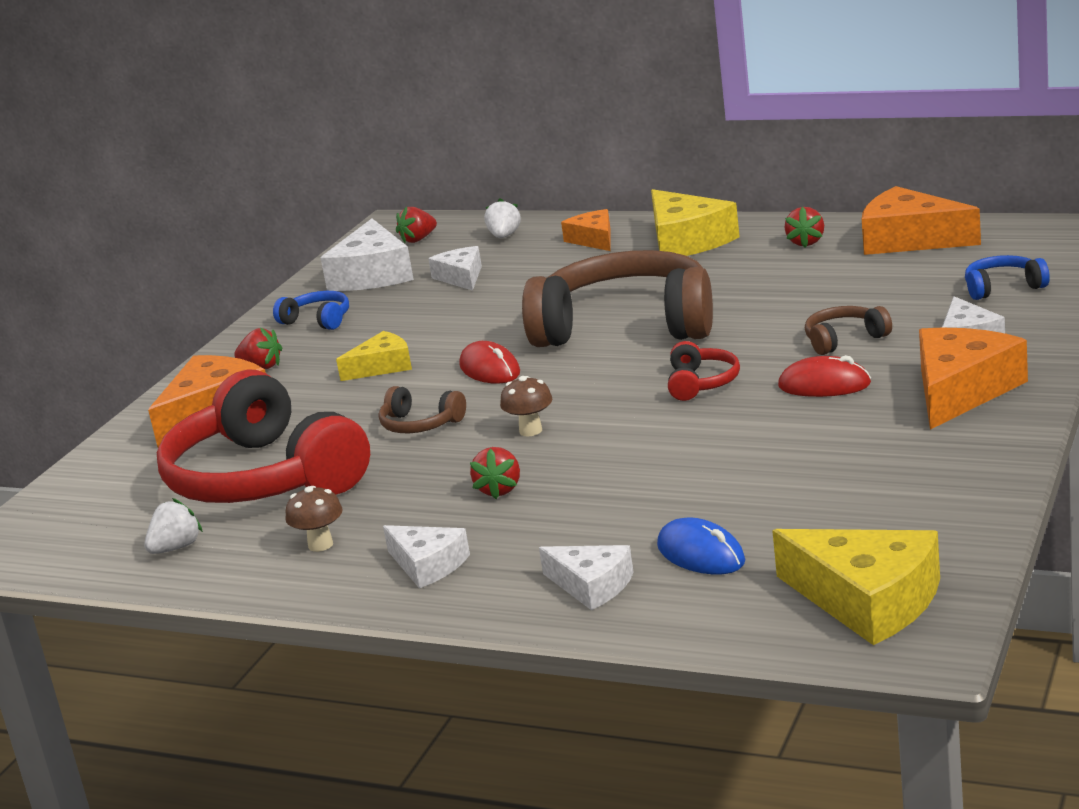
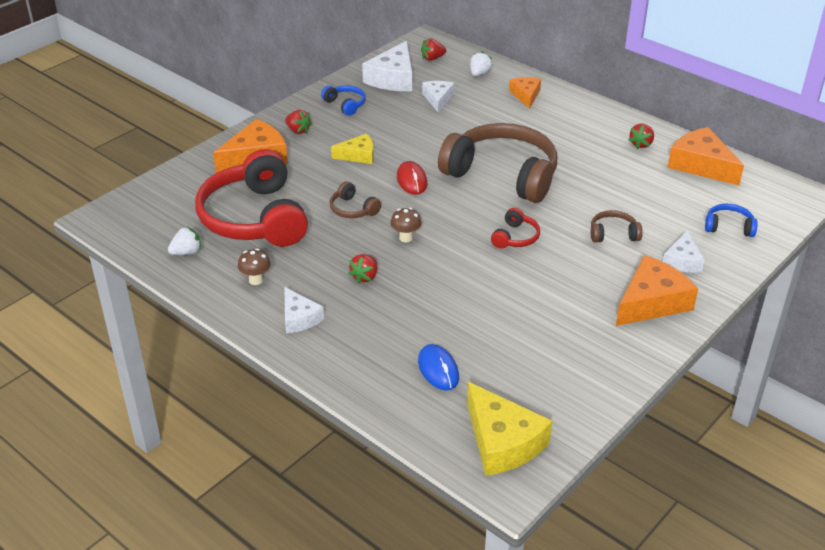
camera: 15 degrees right, 15 degrees up
(591, 585) = (370, 369): white cheese -> none
(686, 241) = (576, 116): yellow cheese -> none
(824, 385) = (580, 266): red mouse -> none

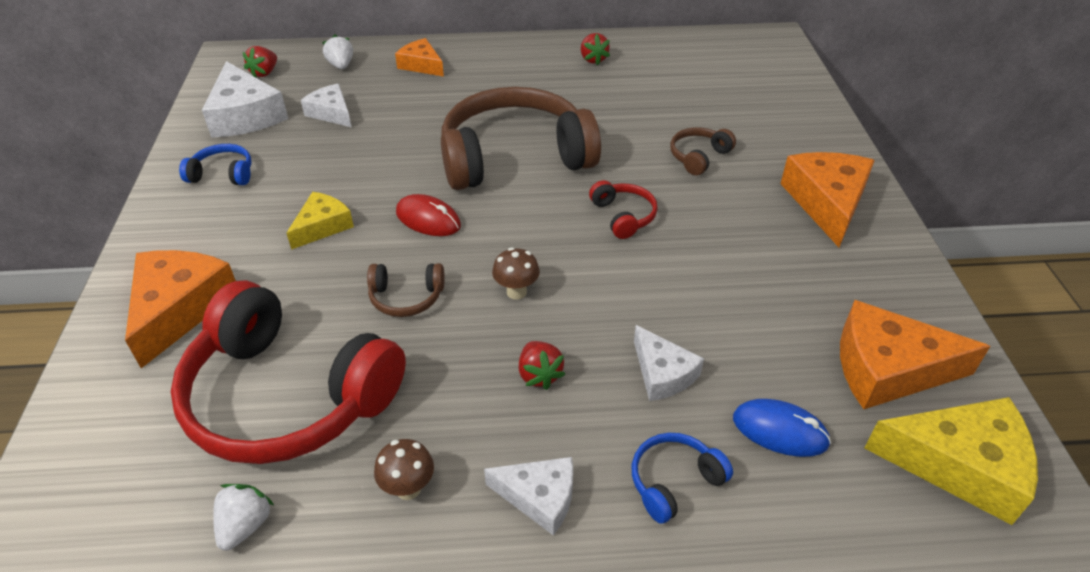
camera: 45 degrees left, 5 degrees up
(298, 130) = (198, 239): red strawberry -> none
(682, 261) = (786, 147): white cheese -> white cheese (662, 373)
(701, 165) = (667, 53): orange cheese -> orange cheese (888, 369)
(728, 227) = (769, 95): blue headphones -> blue headphones (674, 481)

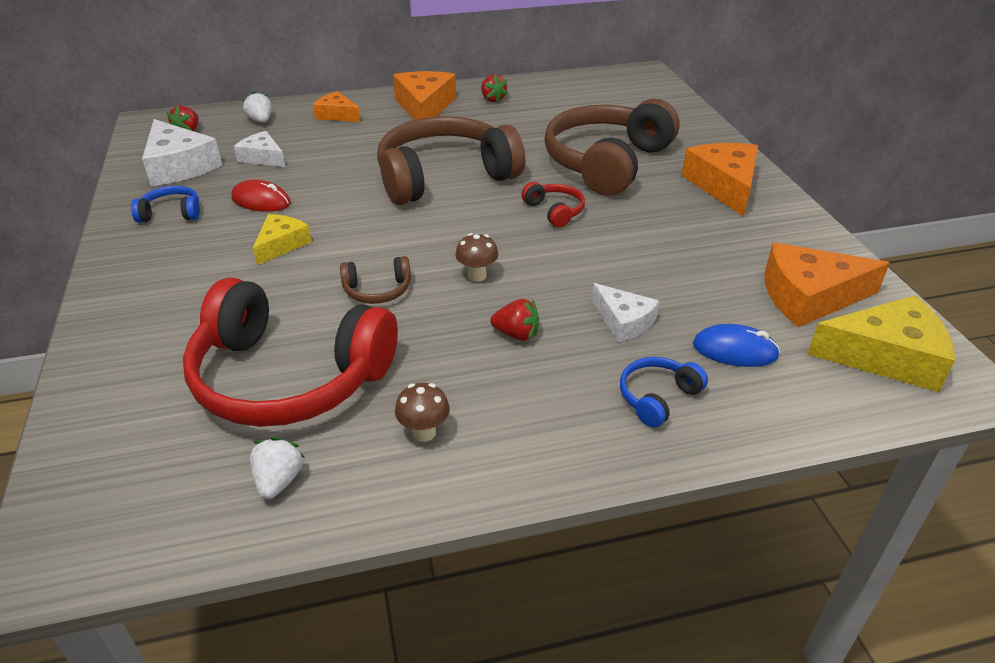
camera: 10 degrees left, 5 degrees down
(179, 309) = (161, 322): orange cheese -> orange cheese (424, 107)
(428, 219) = (379, 230): red mouse -> red mouse (261, 201)
(539, 375) = (516, 334): red strawberry -> red strawberry turned 45 degrees counterclockwise
(539, 497) = (544, 424): white cheese -> none
(698, 157) = (606, 162): brown headphones -> brown headphones, size x2.40

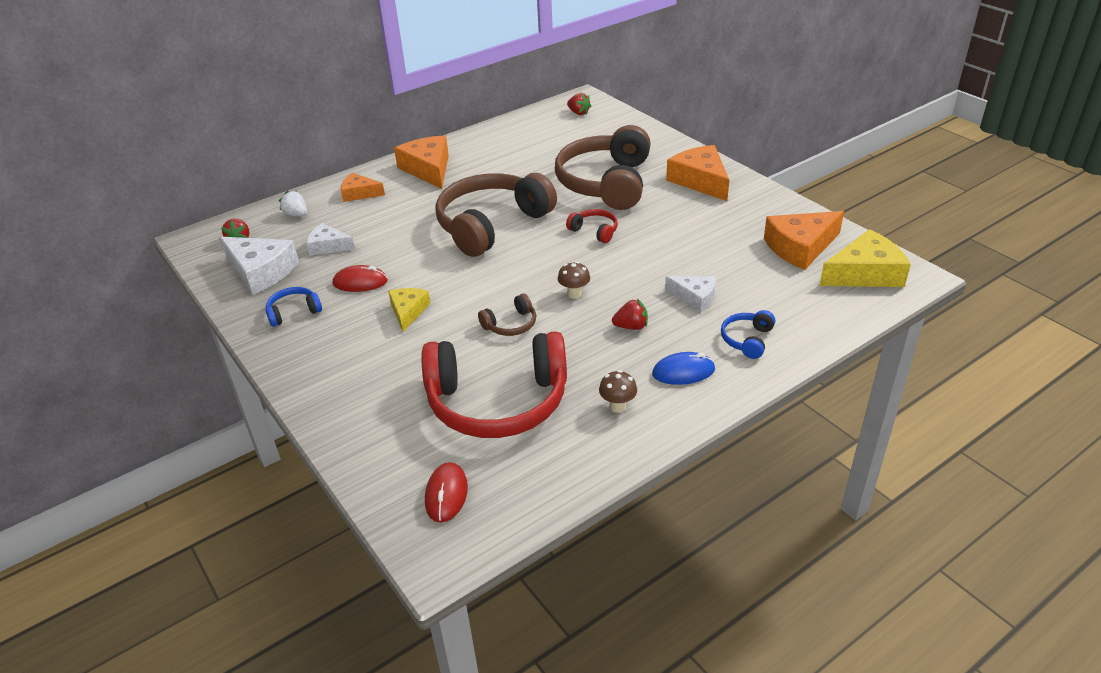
camera: 20 degrees left, 0 degrees up
(135, 475) = (446, 494): none -> red mouse
(279, 481) = (547, 465): white strawberry -> none
(492, 99) = (479, 149): red strawberry -> red strawberry (578, 113)
(734, 350) = (775, 296): blue mouse -> blue mouse (683, 372)

